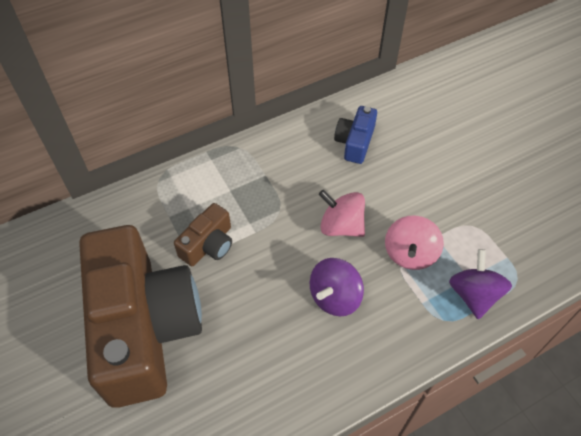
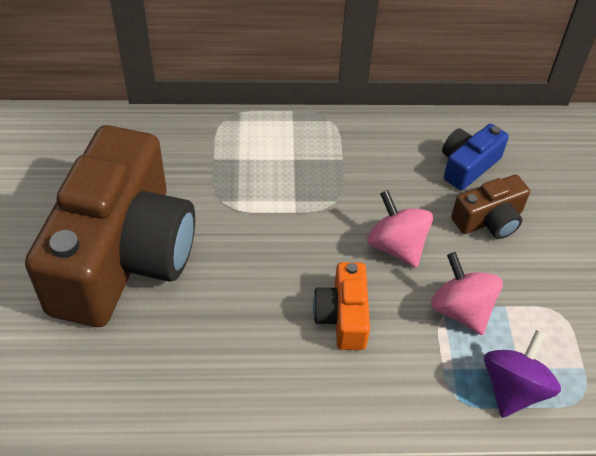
camera: 25 degrees right, 5 degrees down
(208, 245) = (237, 203): brown camera -> brown camera (489, 220)
(334, 297) = (343, 316): purple spinning top -> orange camera
(410, 254) = (461, 310): pink spinning top -> pink spinning top turned 105 degrees clockwise

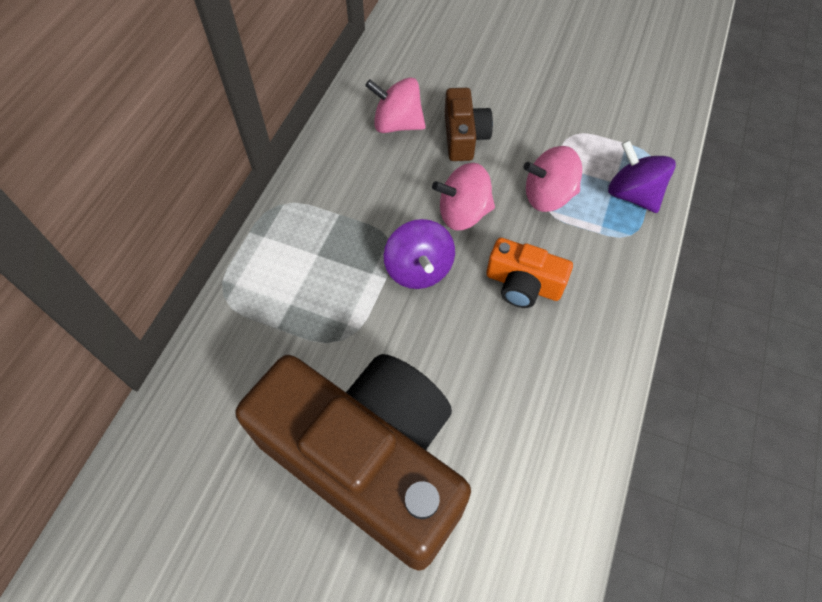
camera: 65 degrees left, 10 degrees up
(316, 232) = (419, 269): none -> purple spinning top
(468, 165) = (397, 124): blue camera -> pink spinning top

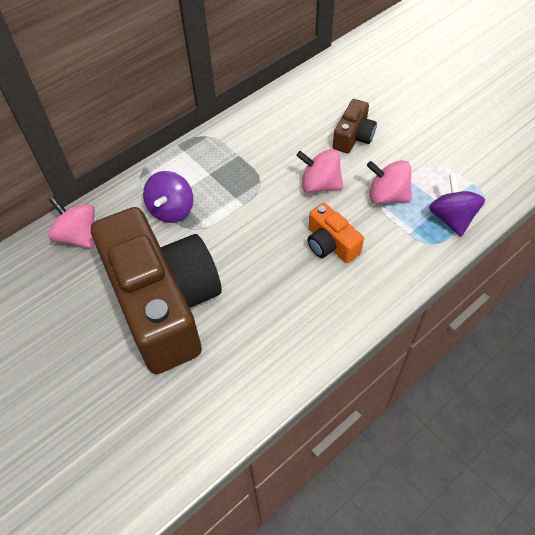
camera: 30 degrees right, 5 degrees down
(397, 124) = (312, 113): pink spinning top -> pink spinning top (78, 236)
(419, 269) = (267, 207): purple spinning top -> purple spinning top (171, 210)

